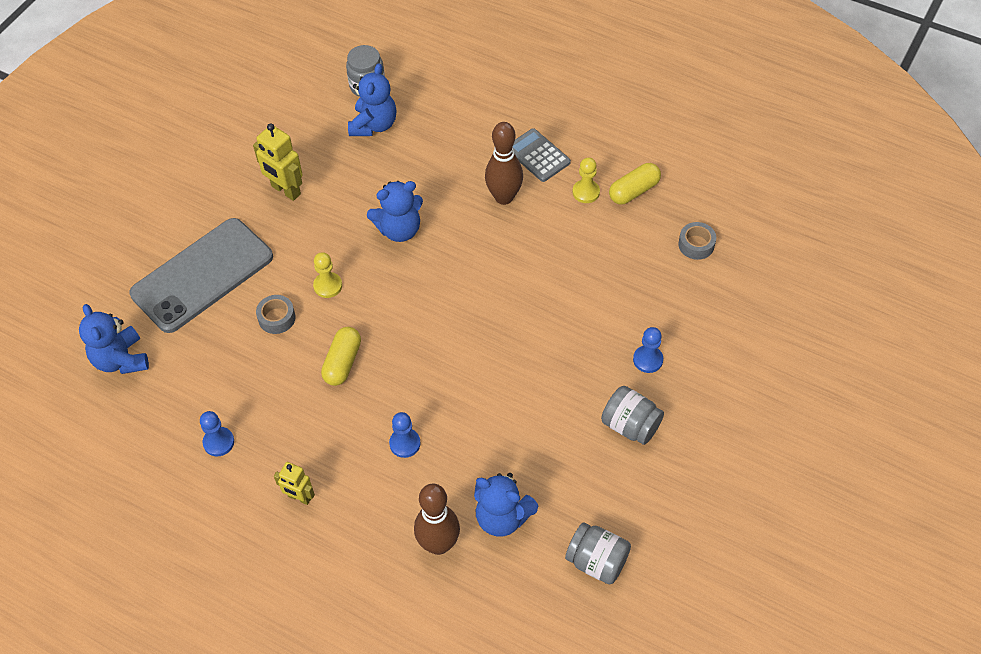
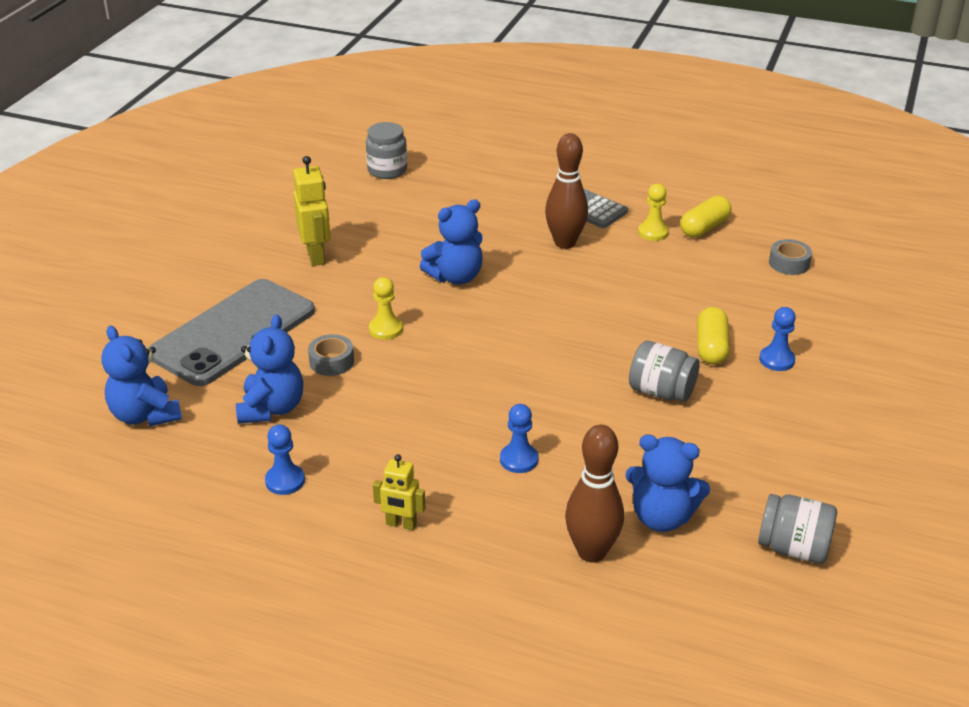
camera: 10 degrees left, 20 degrees down
(285, 190) = (316, 256): yellow robot -> yellow robot turned 135 degrees counterclockwise
(342, 362) = (421, 393): yellow capsule -> yellow capsule (711, 347)
(374, 125) = (403, 198): blue teddy bear -> blue teddy bear (271, 408)
(630, 425) = (781, 418): grey jar -> grey jar (661, 391)

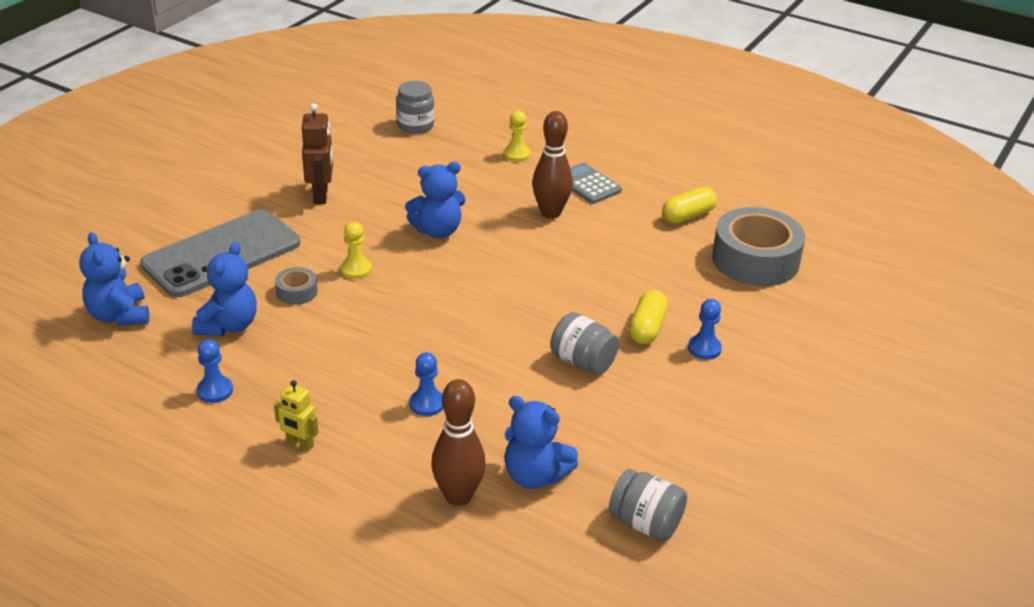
camera: 10 degrees right, 0 degrees up
(316, 256) = (321, 195): yellow robot -> brown robot
(653, 232) = (637, 214): yellow pawn -> yellow pawn (517, 155)
(789, 263) = (755, 260): grey tape -> grey tape, size x2.25

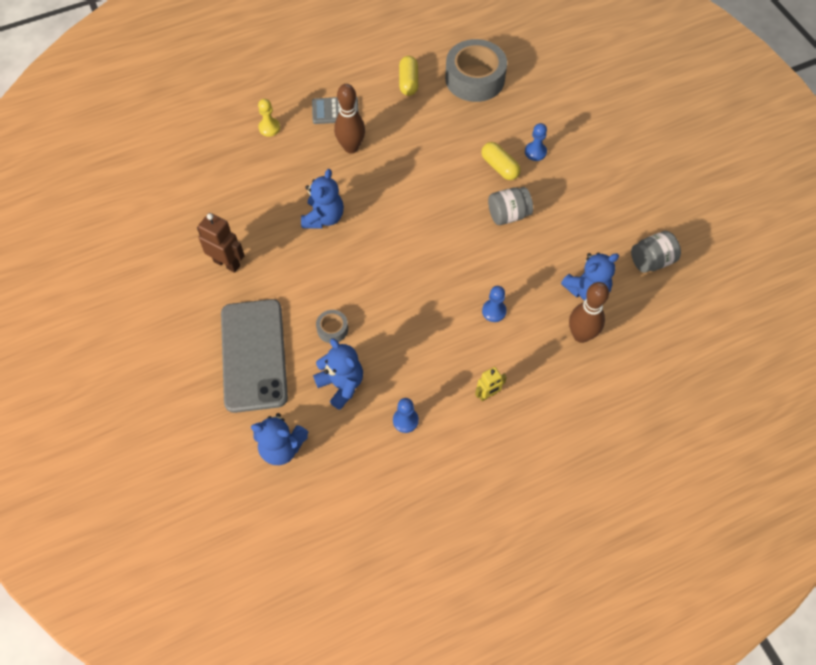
camera: 55 degrees left, 25 degrees up
(356, 270) = (332, 284): yellow pawn -> none
(415, 125) = (182, 164): grey jar -> none

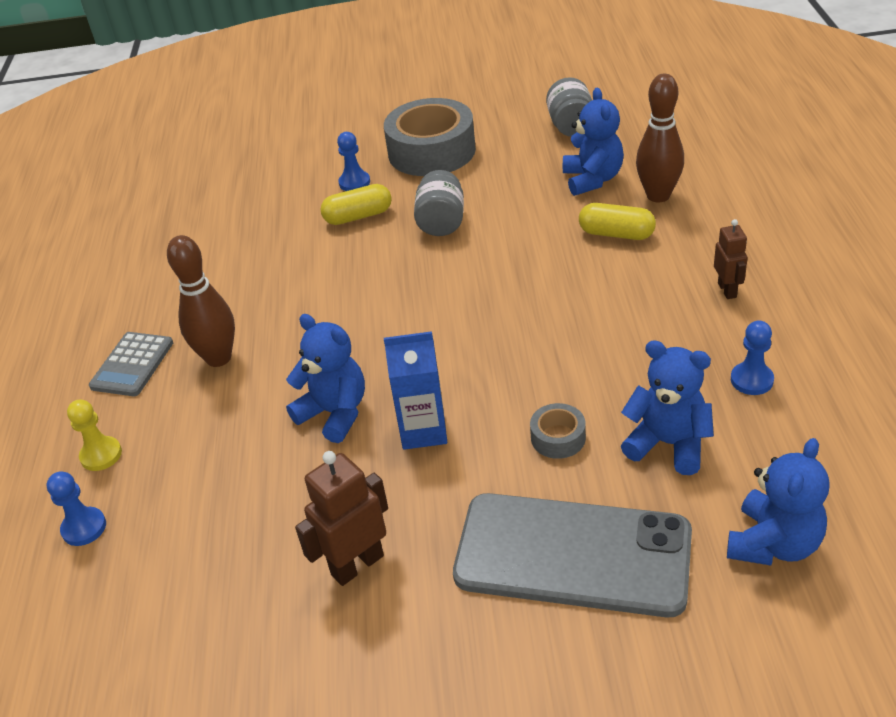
camera: 65 degrees left, 20 degrees down
(321, 263) = (423, 430): none -> blue carton
(341, 385) = (668, 444): blue teddy bear -> blue teddy bear turned 45 degrees clockwise
(408, 82) = (144, 276): yellow capsule -> yellow capsule (616, 234)
(475, 79) = (193, 213): grey tape -> grey tape (432, 151)
(488, 395) = (727, 290): yellow robot -> brown robot
(494, 311) = (593, 261): blue pawn -> blue pawn (84, 528)

